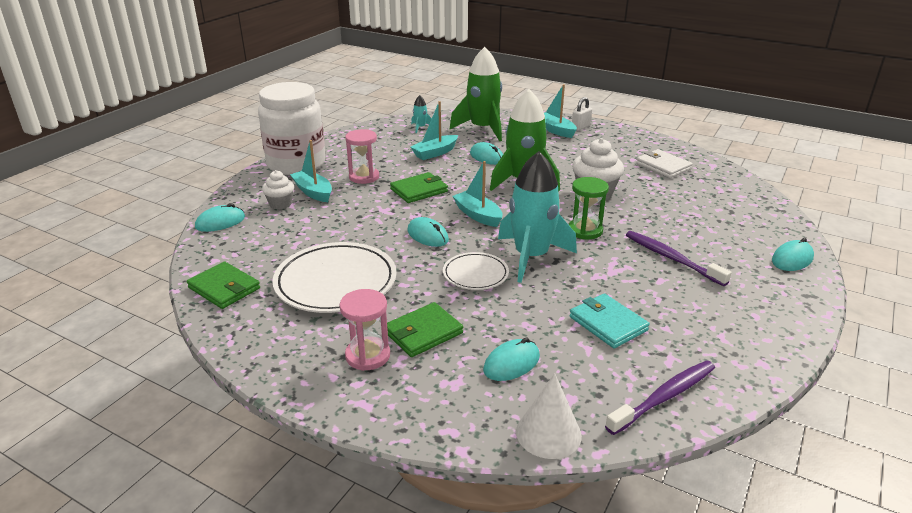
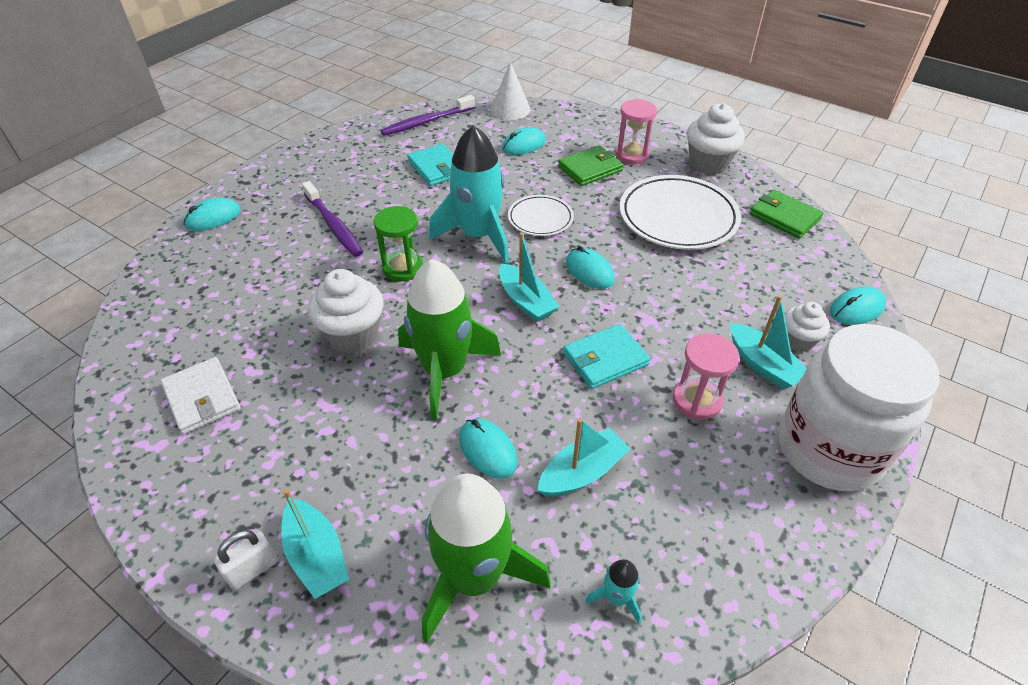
camera: 175 degrees left, 15 degrees up
(272, 347) = (708, 164): none -> white cupcake
(419, 190) = (605, 359): green wallet -> turquoise wallet

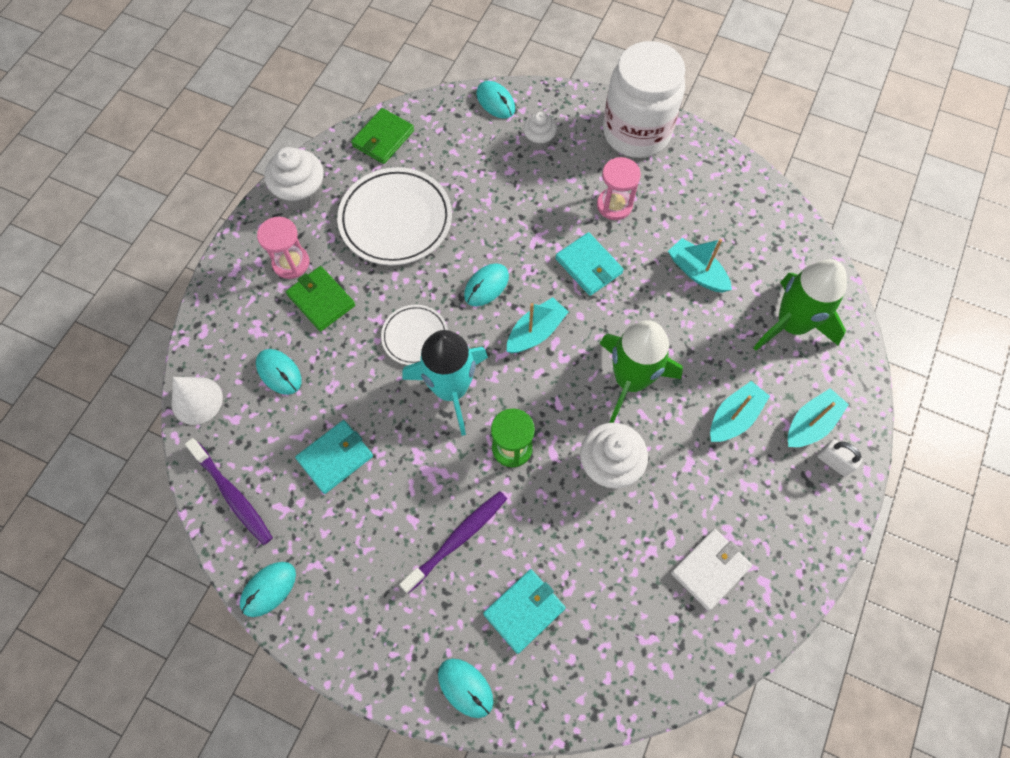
camera: 100 degrees left, 20 degrees up
(250, 257) = (524, 611): none -> turquoise wallet
(488, 450) = (696, 334): turquoise mouse -> turquoise mouse (268, 589)
(617, 598) = (777, 246): turquoise rocket -> none
(763, 365) = (569, 164): turquoise boat -> turquoise boat (734, 417)

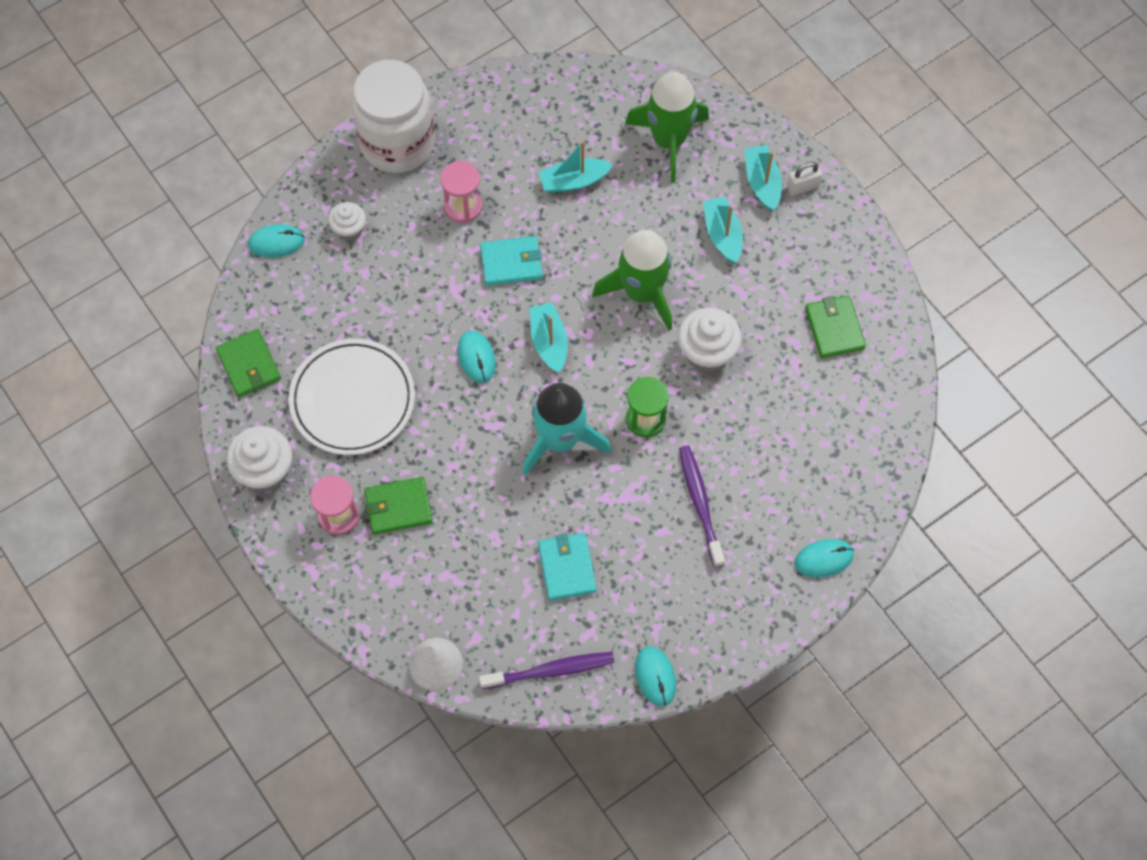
camera: 60 degrees left, 0 degrees up
(279, 372) = (452, 578): turquoise mouse -> none
(415, 336) = (489, 444): white plate -> none
(524, 611) = (788, 483): turquoise wallet -> none
(710, 569) = (834, 328): white wallet -> green wallet

